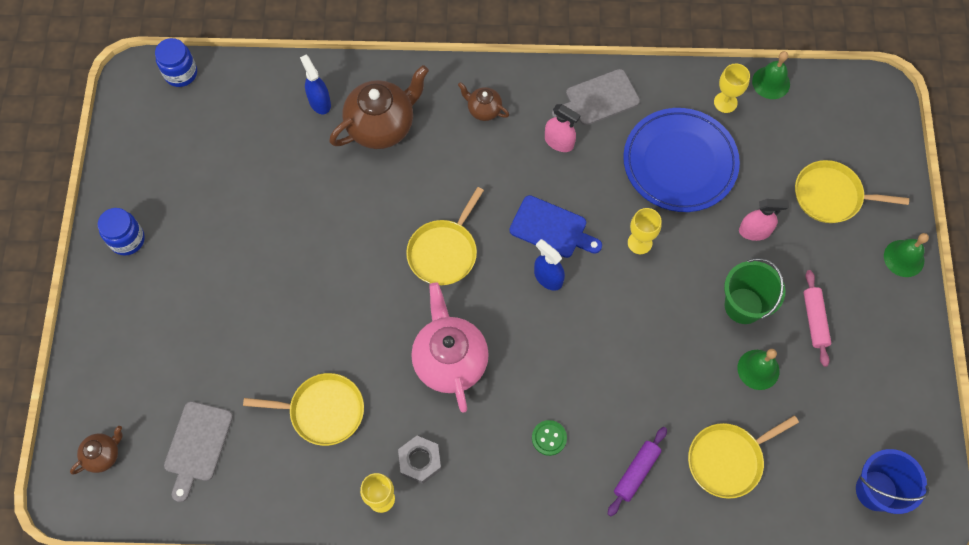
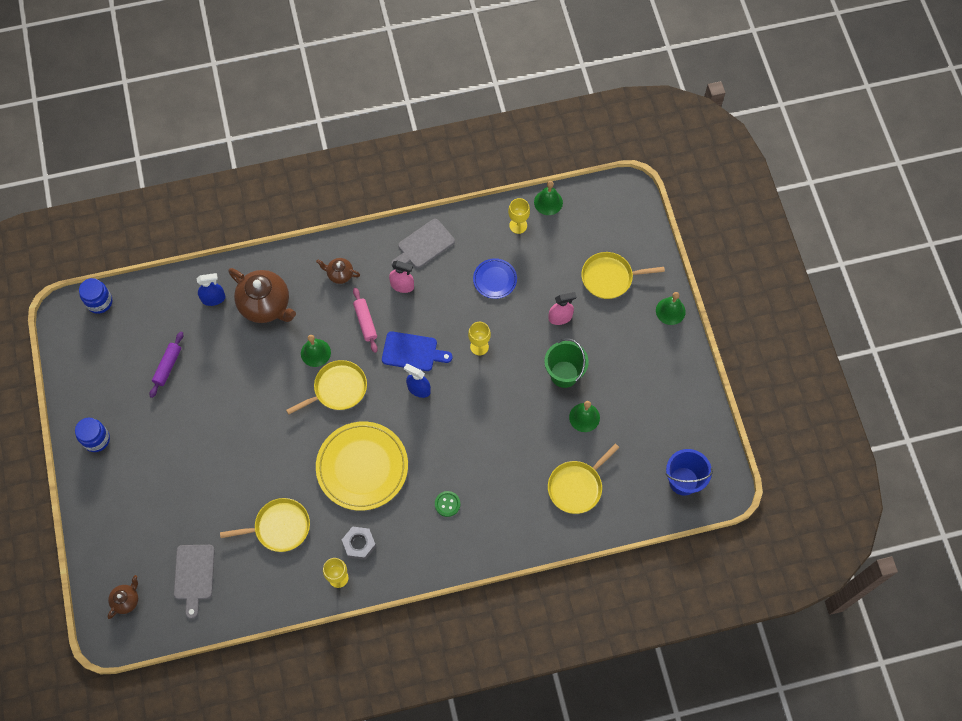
camera: 15 degrees left, 0 degrees up
(319, 102) = (213, 298): blue spray bottle -> blue spray bottle turned 120 degrees clockwise
(382, 126) = (266, 305): brown teapot -> brown teapot turned 90 degrees clockwise
(428, 199) = (315, 353): none -> green bell
(444, 252) = (338, 389): yellow pan -> yellow pan turned 135 degrees counterclockwise
(450, 360) = (362, 467): pink teapot -> yellow plate
(636, 472) = (515, 512): purple rolling pin -> purple rolling pin (168, 366)
(680, 163) = (495, 279): blue plate -> blue plate, size x0.50
(814, 320) = (616, 372): pink rolling pin -> pink rolling pin (365, 322)

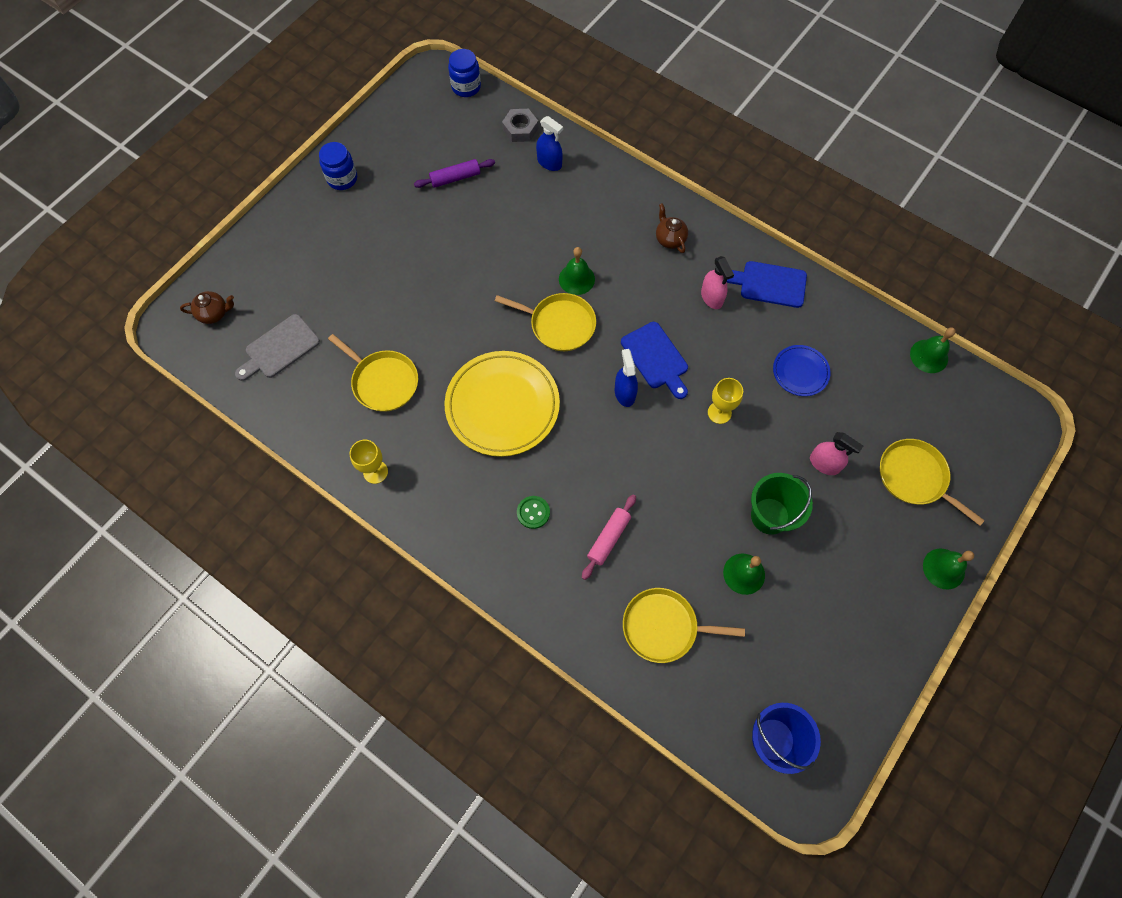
camera: 50 degrees right, 0 degrees up
(266, 305) = (582, 206): brown teapot -> none
(359, 544) = (424, 464): grey nut -> grey nut (520, 129)
(365, 322) = (645, 296): pink rolling pin -> pink rolling pin (608, 538)
(423, 245) = (769, 284): grey cutting board -> blue cutting board
(518, 225) = (876, 348): yellow goblet -> none

